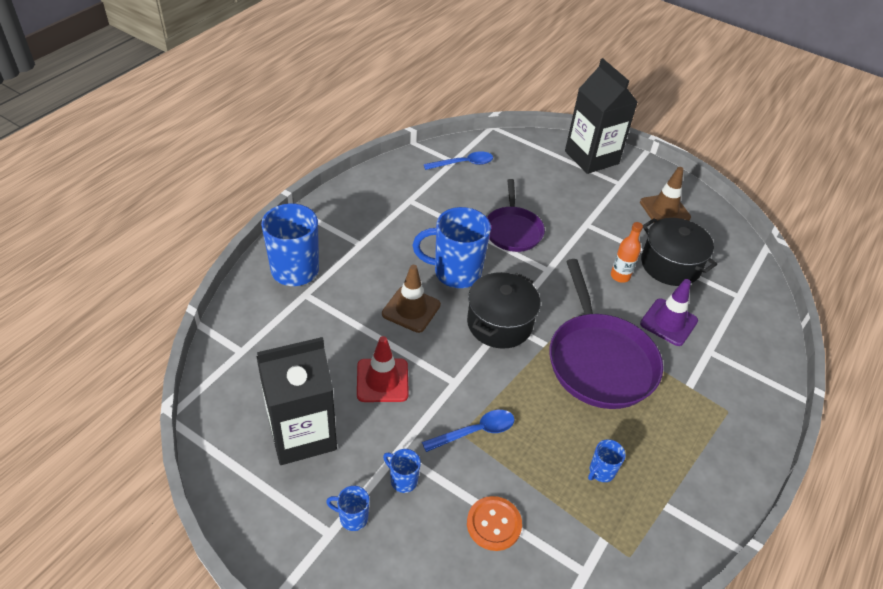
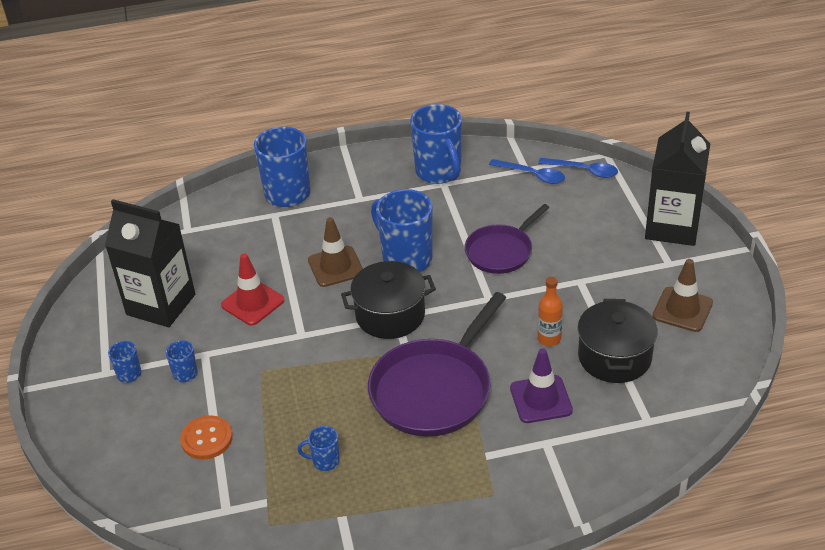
camera: 50 degrees right, 5 degrees down
(396, 193) = (439, 172): none -> blue mug
(475, 431) = (271, 375): blue spoon -> blue spoon (584, 171)

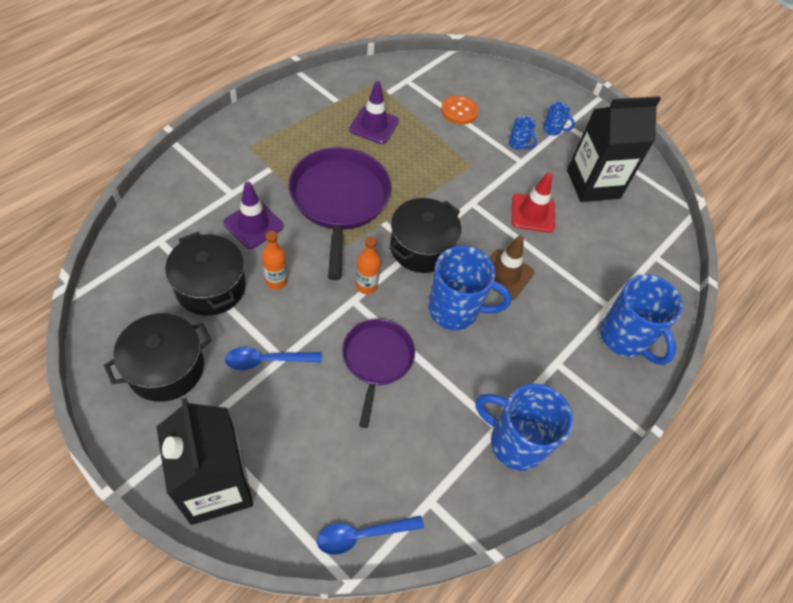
camera: 135 degrees right, 15 degrees up
(325, 461) = (374, 125): blue mug -> purple traffic cone
(468, 304) = (366, 286): none -> orange bottle
(532, 175) = (415, 493): blue spoon -> blue spoon (266, 360)
(682, 309) = (166, 368): brown traffic cone -> black pot

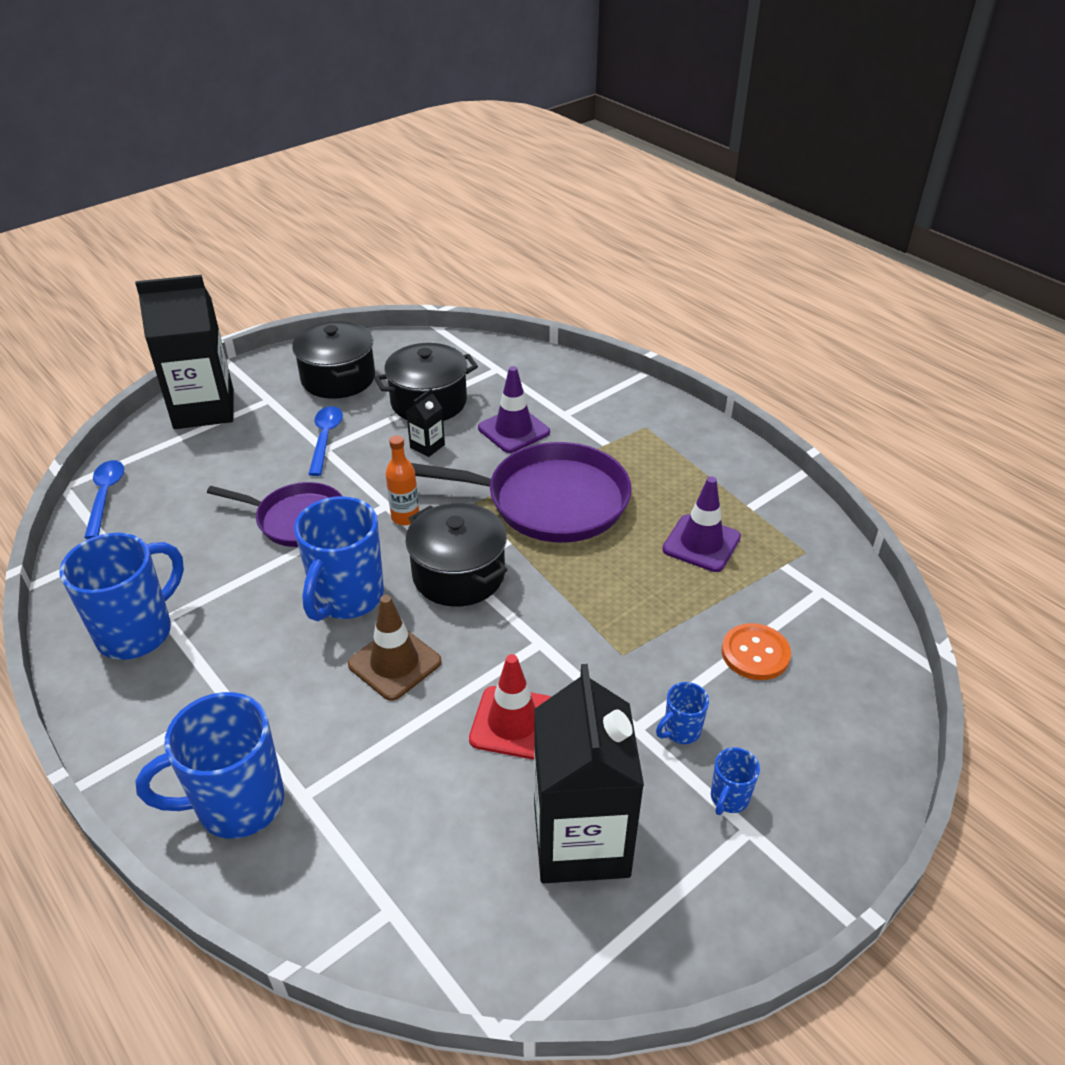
camera: 105 degrees right, 15 degrees down
(276, 281) = (427, 446): orange bottle -> black carton

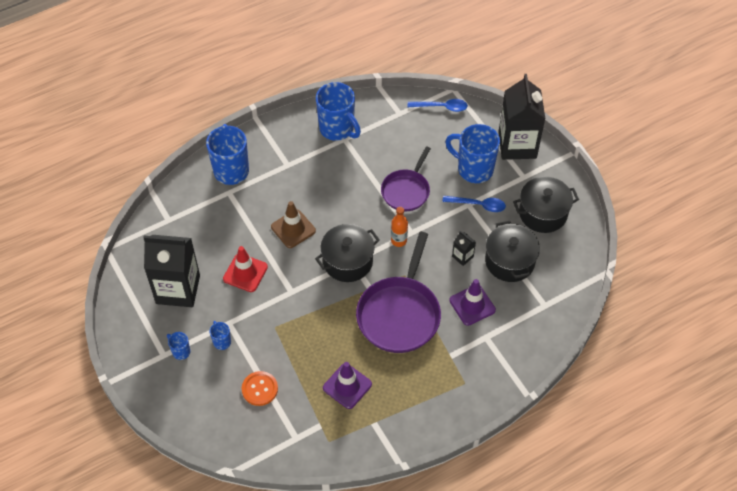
camera: 100 degrees right, 15 degrees up
(347, 598) = (341, 211): blue mug -> blue mug (474, 169)

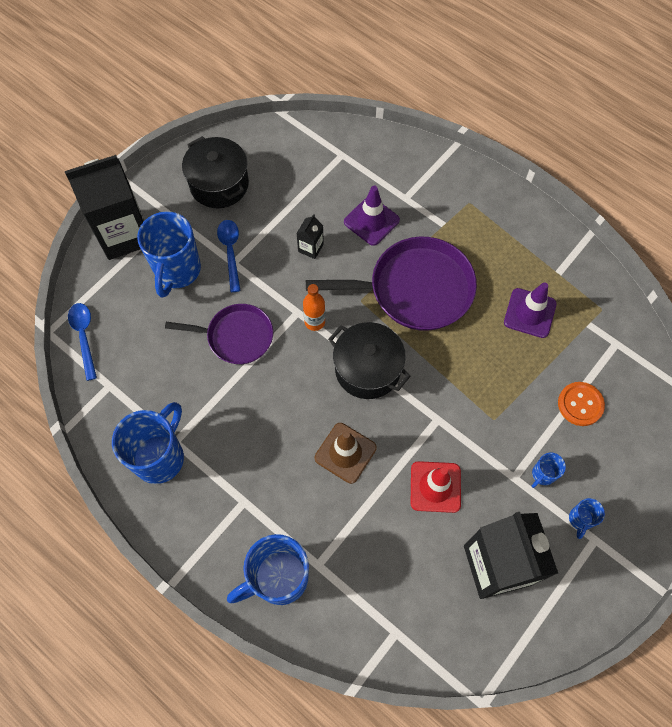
camera: 110 degrees left, 10 degrees up
(510, 261) = (298, 200): black pot -> none

